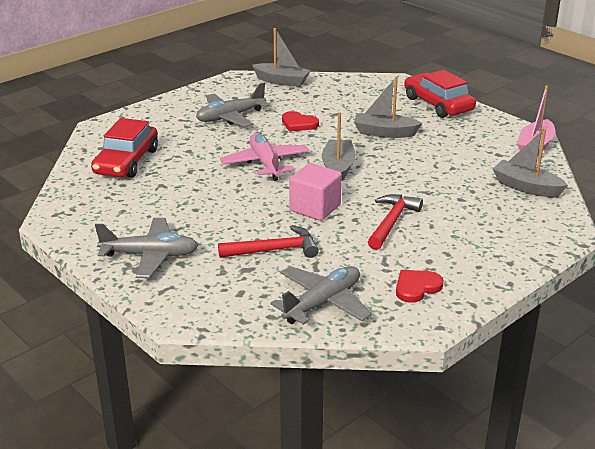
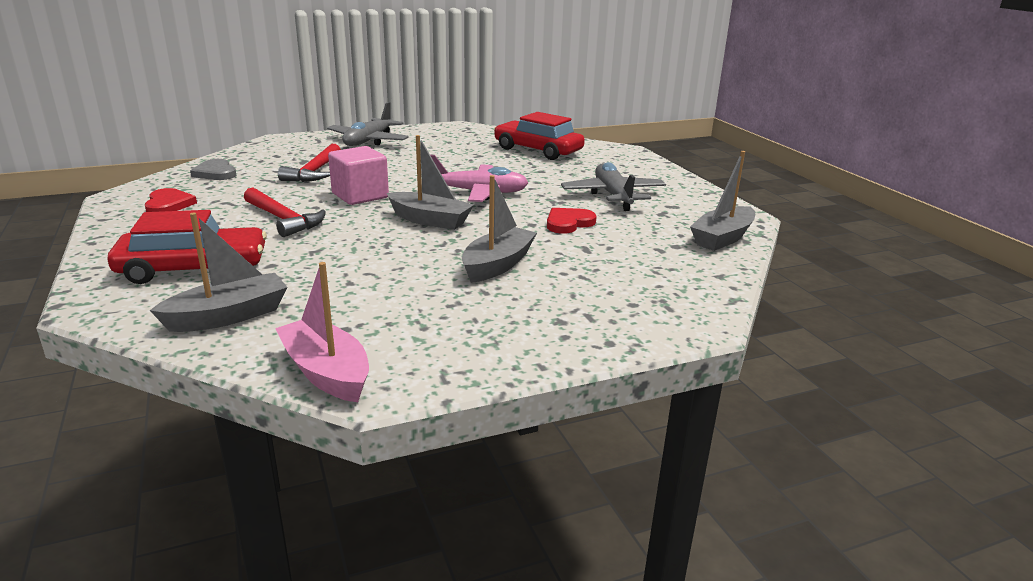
camera: 110 degrees right, 5 degrees down
(322, 303) = (215, 173): grey plane -> grey heart
(438, 104) = (570, 333): red car -> red car (193, 268)

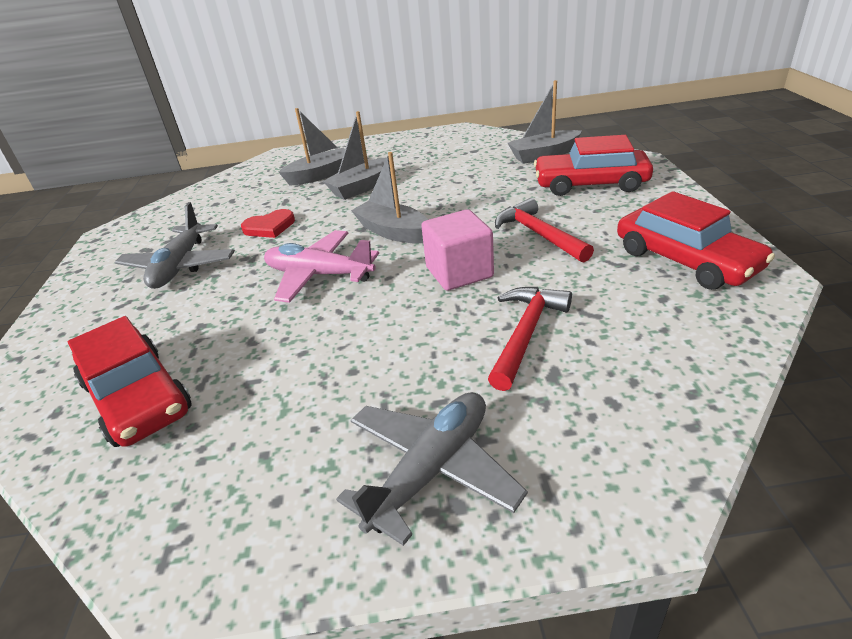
camera: 160 degrees left, 10 degrees up
(168, 205) = (685, 260): red heart -> red car
(215, 173) = (683, 336): grey heart -> none
(326, 373) = (481, 134): pink boat -> none
(722, 238) = (169, 210): grey boat -> grey boat (320, 175)

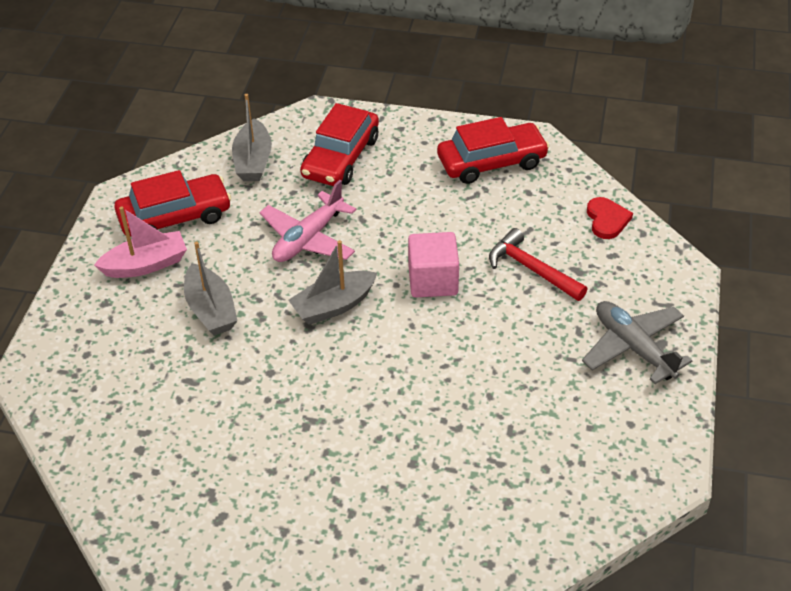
camera: 75 degrees left, 10 degrees up
(137, 397) = (496, 505): red car -> red car (175, 217)
(180, 266) = (286, 482): grey plane -> none
(269, 227) = (249, 400): red heart -> red heart (607, 220)
(319, 275) = (379, 371): pink plane -> pink plane (308, 239)
(320, 175) = (142, 340): grey boat -> none
(397, 155) = (146, 265): none -> pink boat
(538, 234) = (405, 218): red hammer -> none

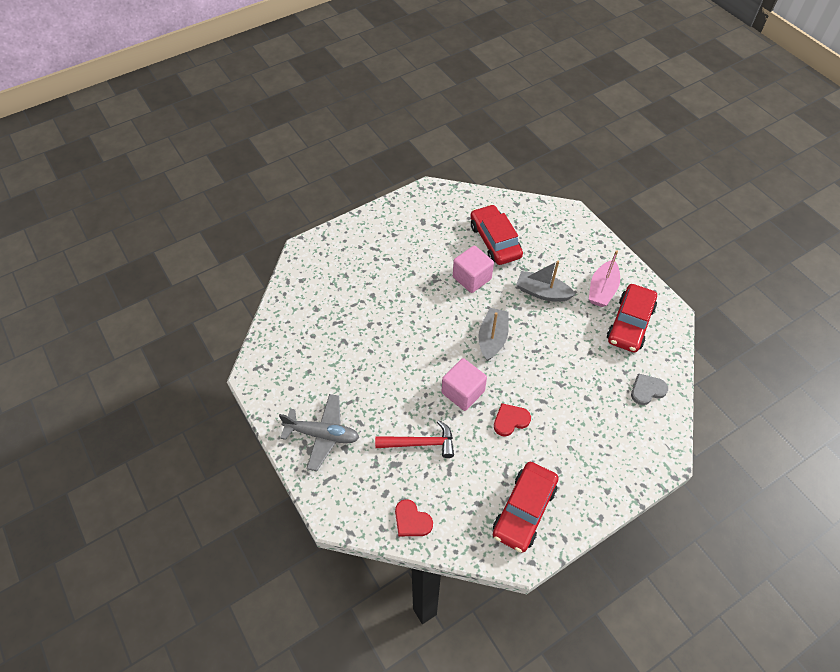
camera: 135 degrees right, 10 degrees up
(253, 161) = (647, 390): grey boat -> grey heart
(264, 387) = (472, 278): none -> pink cube
(308, 239) = (552, 365): pink plane -> none
(341, 157) = (608, 434): red car -> red car (495, 241)
(416, 226) = (510, 420): none -> red heart

